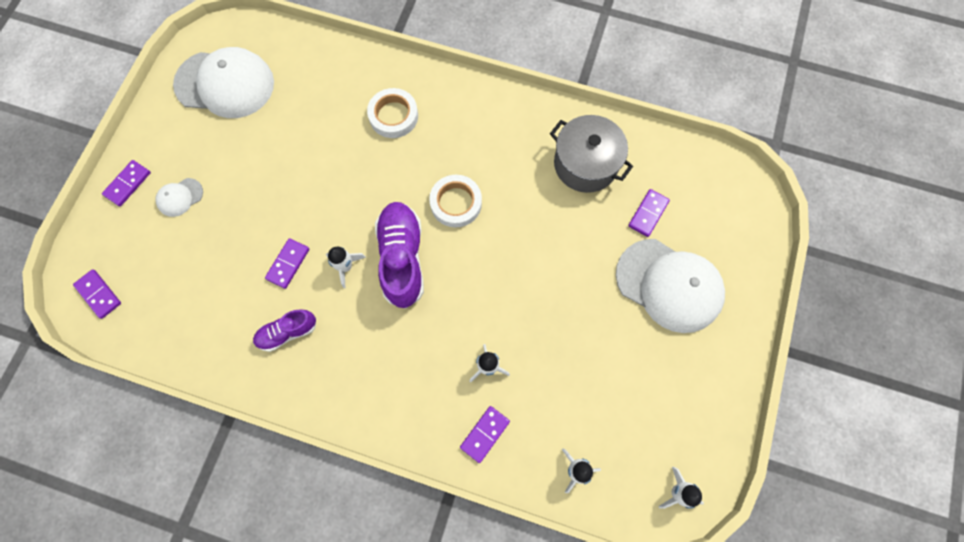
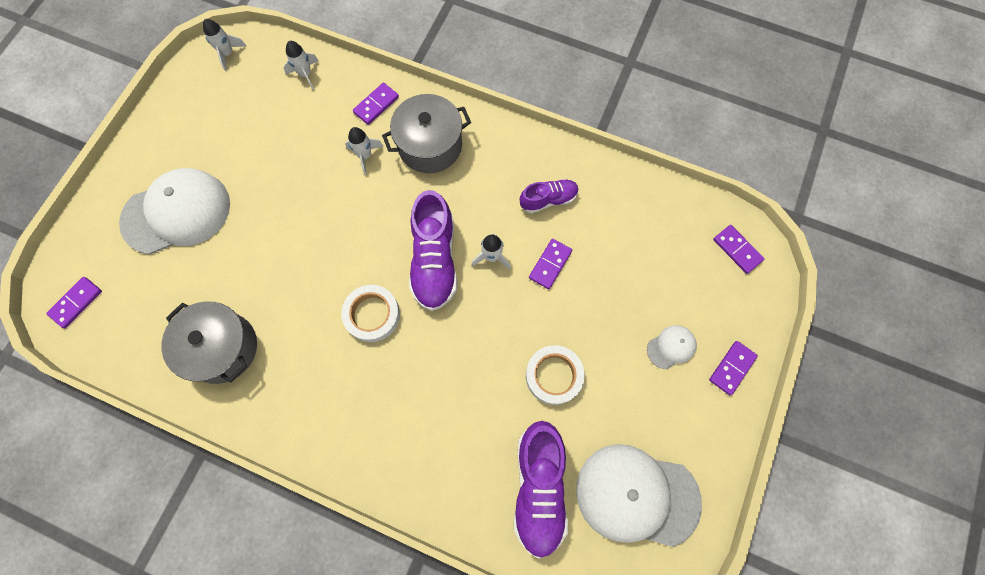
camera: 175 degrees left, 0 degrees up
(303, 83) = (539, 487): none -> purple shoe
(393, 116) = (430, 430): white tape -> white tape (554, 376)
(417, 386) = (430, 145): none -> grey pot
(648, 214) = (173, 286): purple domino -> purple domino (76, 303)
(669, 285) = (177, 213): white cap -> white cap turned 120 degrees clockwise

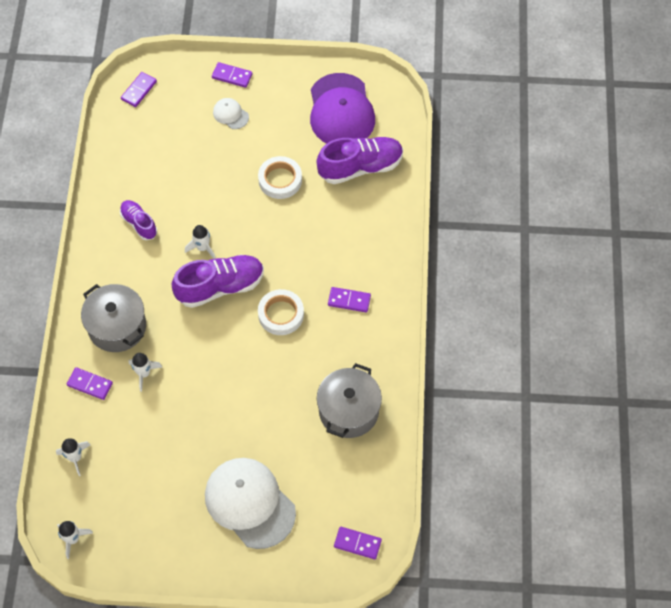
camera: 110 degrees left, 10 degrees down
(550, 264) = (194, 206): purple domino -> purple domino (349, 300)
(637, 495) = (341, 111): white cap -> purple cap

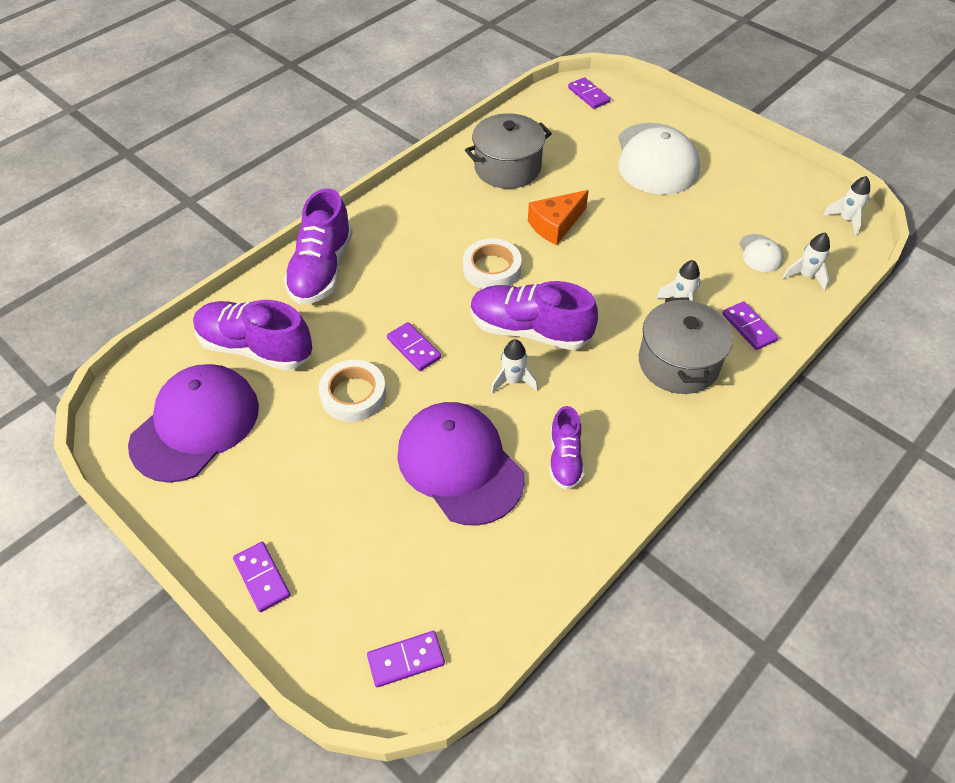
camera: 140 degrees left, 10 degrees down
(190, 183) = (460, 465): none -> purple cap
(230, 114) = (322, 520): white cap -> white cap (760, 253)
(271, 381) = (555, 225): none -> orange cheese
(349, 300) = (414, 240): purple domino -> purple domino (413, 348)
(381, 239) = (322, 269): none -> purple shoe

